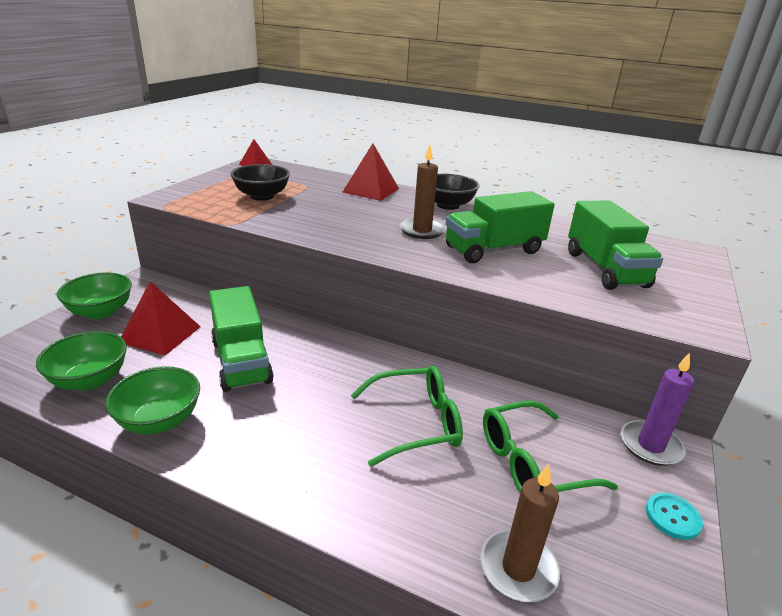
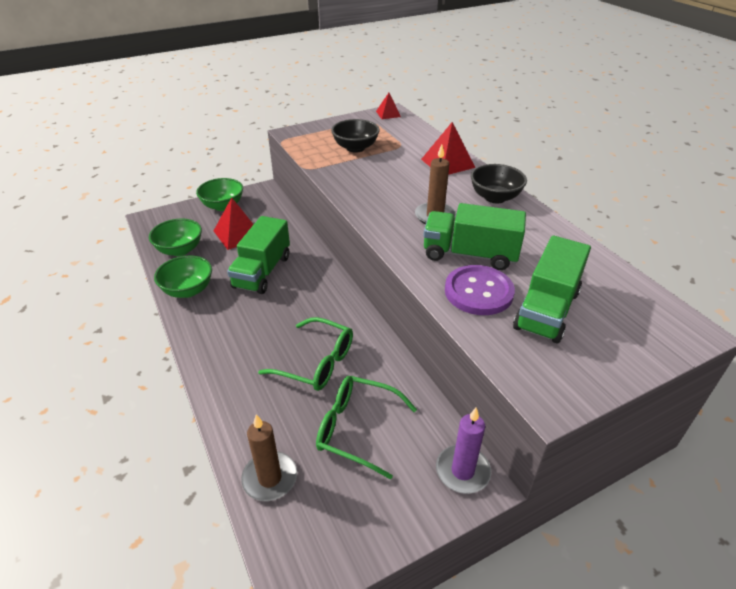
camera: 40 degrees right, 10 degrees up
(543, 274) = (478, 292): none -> purple button
(672, 517) = (406, 521): turquoise button -> none

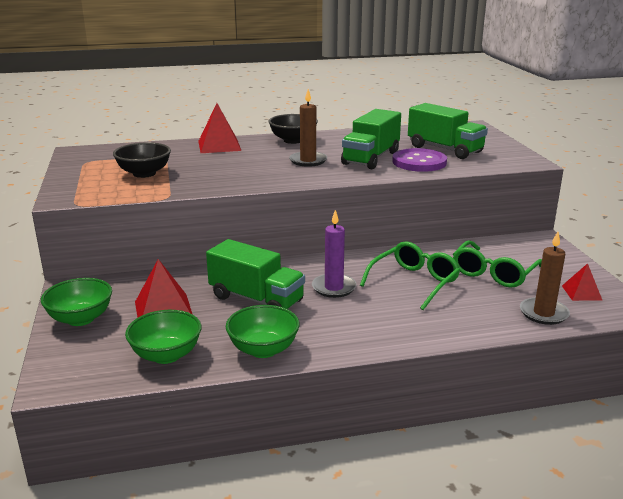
camera: 75 degrees left, 15 degrees down
(388, 114) = (79, 153): red pyramid -> red pyramid (581, 292)
(462, 471) = (533, 243): purple candle -> purple candle (334, 288)

